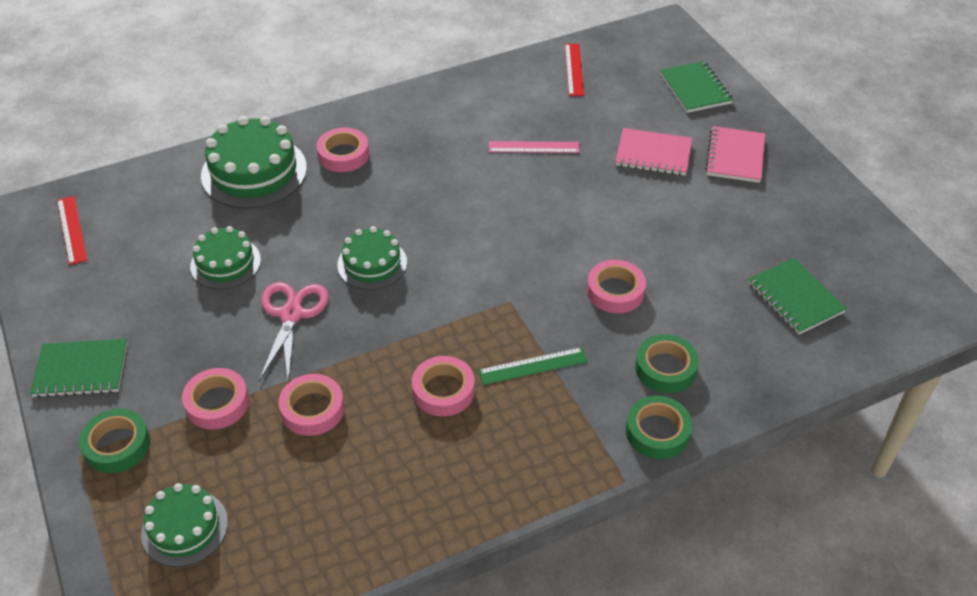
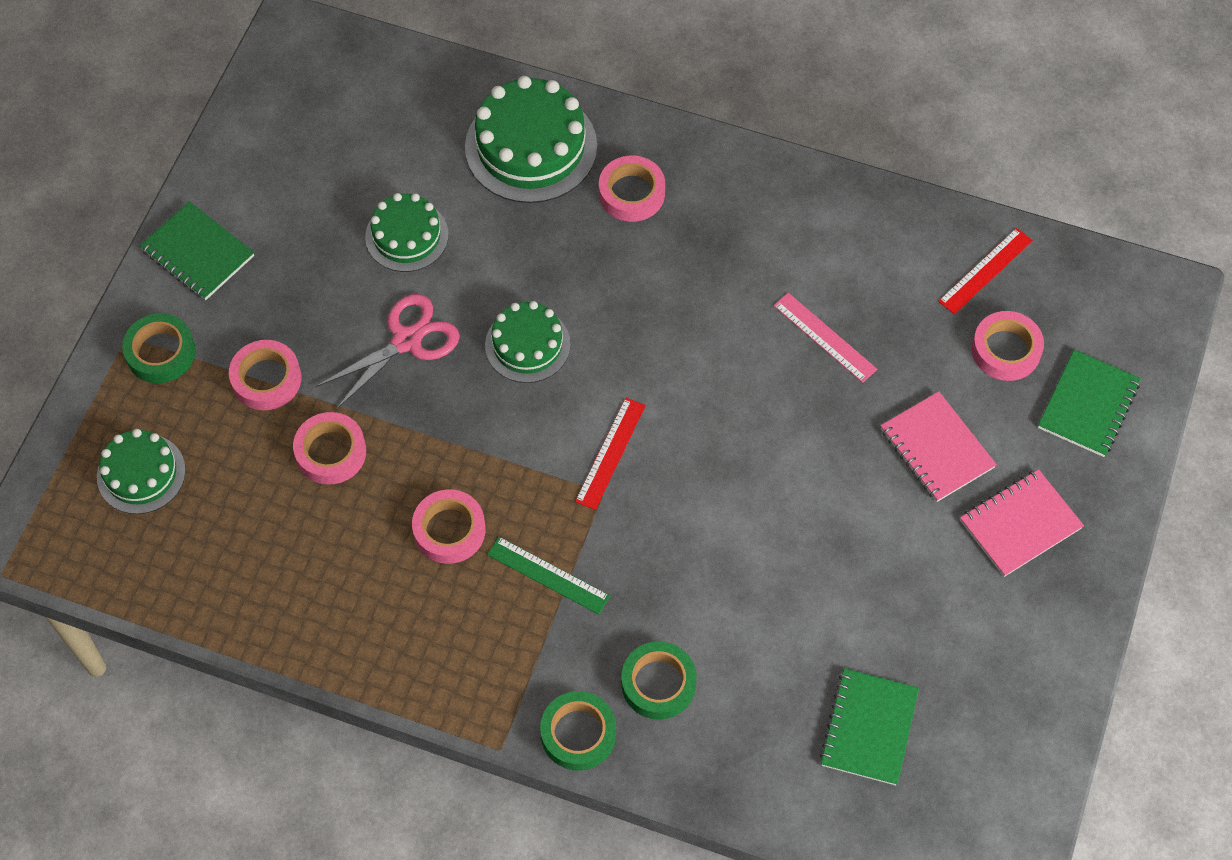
camera: 45 degrees right, 15 degrees up
(72, 230) = (318, 88): red ruler -> red ruler (610, 453)
(615, 291) = (708, 567): pink tape -> pink tape (1006, 350)

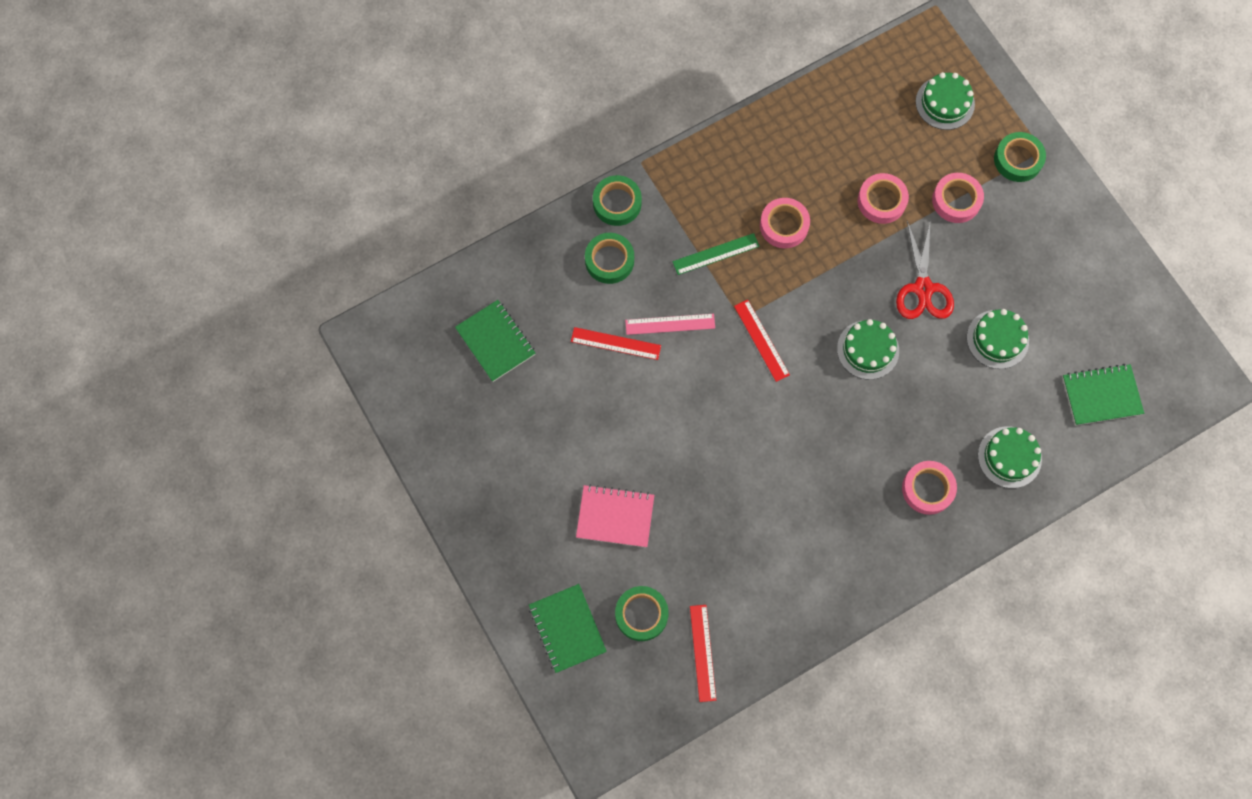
camera: 130 degrees right, 10 degrees up
(198, 253) = (1074, 221): green notebook -> green notebook (1101, 395)
(406, 340) = (923, 288): pink scissors -> red scissors
(531, 147) = (1009, 457): green cake -> green cake, size x0.61
(751, 597) = (615, 343): none -> red ruler
(824, 337) = (737, 517): pink ruler -> pink ruler (670, 324)
(1006, 350) = (641, 614): pink tape -> green tape
(1020, 524) = (532, 520): pink notebook -> none

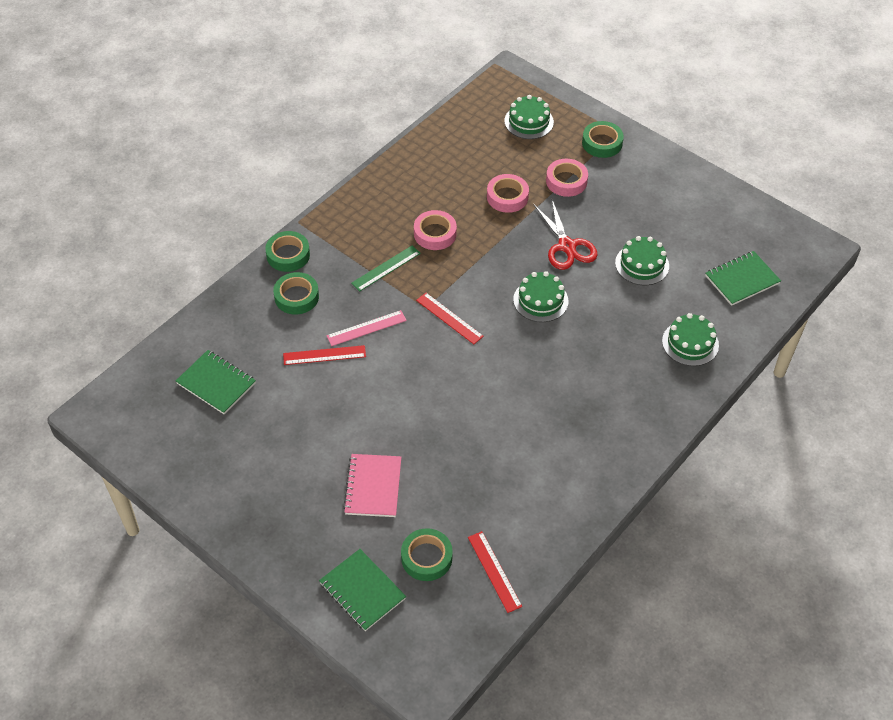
camera: 20 degrees left, 20 degrees down
(615, 517) = (373, 487): pink notebook -> pink notebook turned 75 degrees counterclockwise
(927, 489) = (634, 385): pink tape -> none

